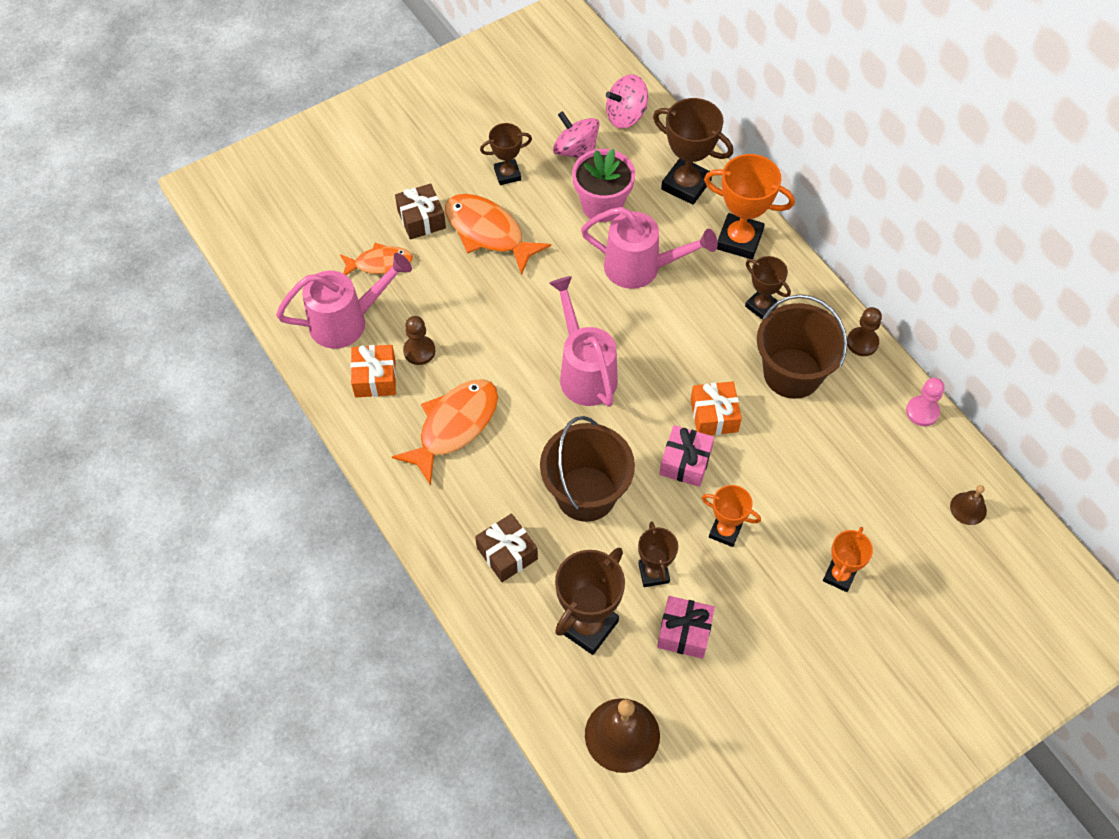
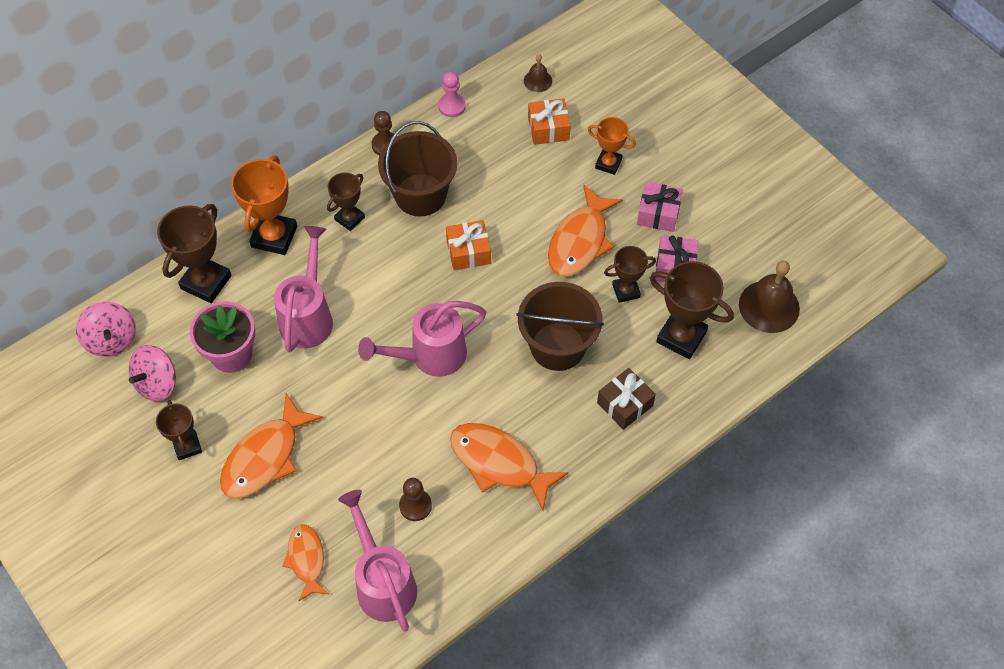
camera: 95 degrees left, 0 degrees up
(375, 378) = (450, 544): orange gift -> orange gift (548, 129)
(421, 219) = (247, 525): brown gift -> none
(685, 462) = (517, 272): pink gift -> pink gift (658, 213)
(725, 531) = (580, 241): orange trophy -> orange fish

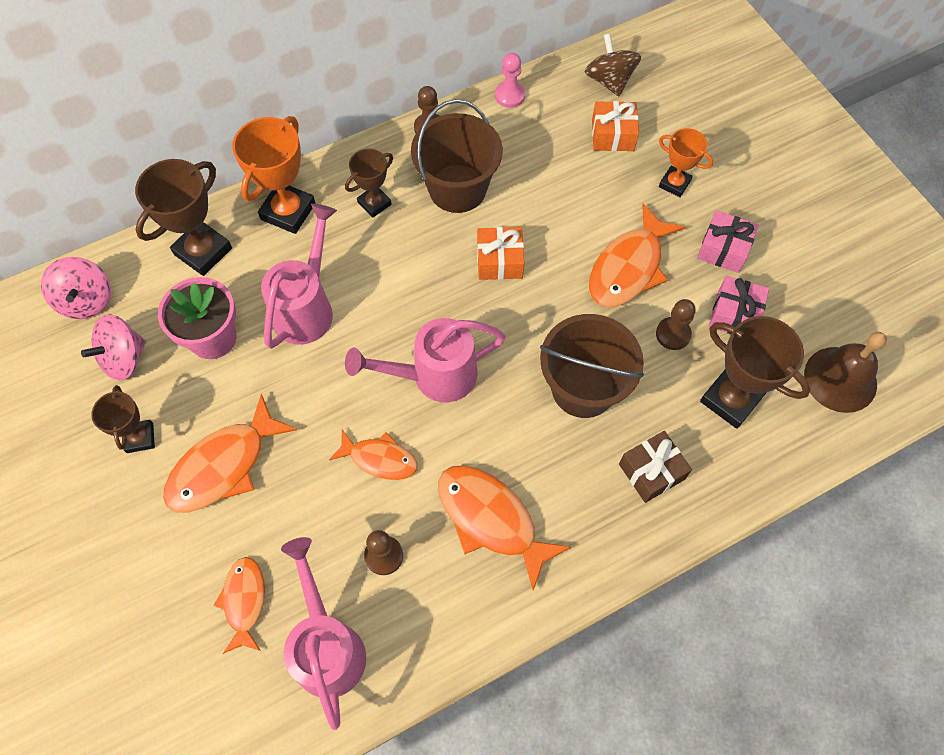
camera: 10 degrees right, 5 degrees up
(397, 430) = (380, 459): none -> orange fish
(537, 80) = (609, 81): brown bell -> brown spinning top
(626, 291) = (673, 334): brown trophy -> brown pawn

